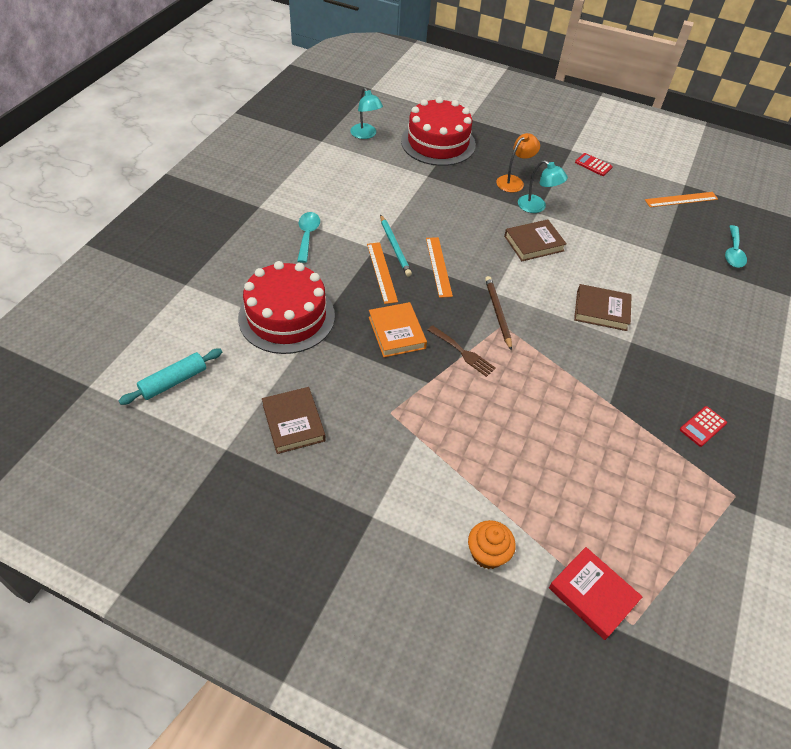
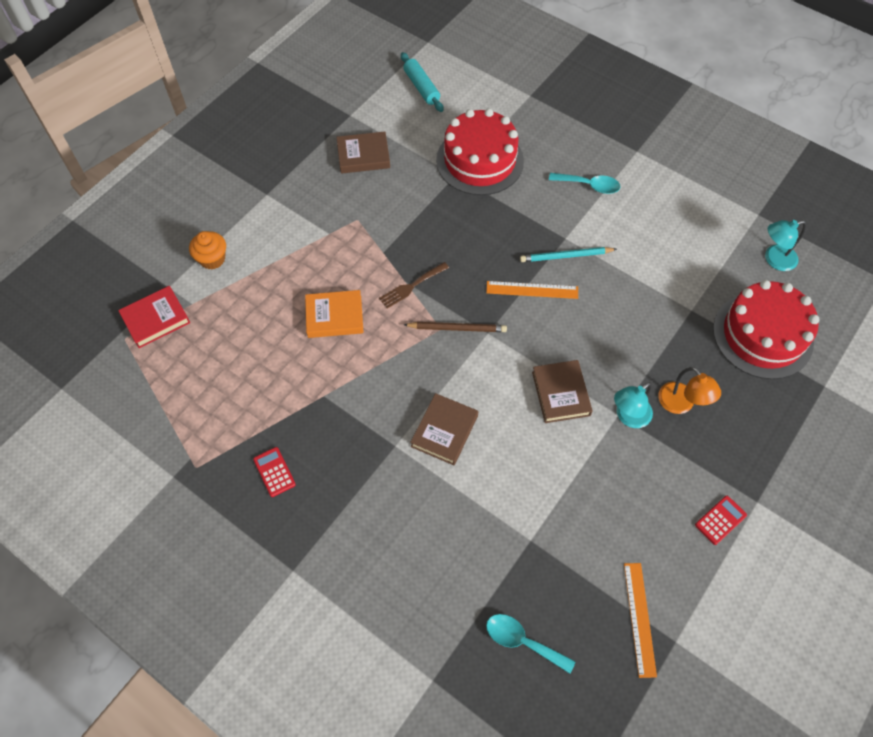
camera: 105 degrees right, 10 degrees up
(382, 272) = (529, 239): orange ruler -> none
(396, 332) = (446, 238): orange book -> orange book (334, 316)

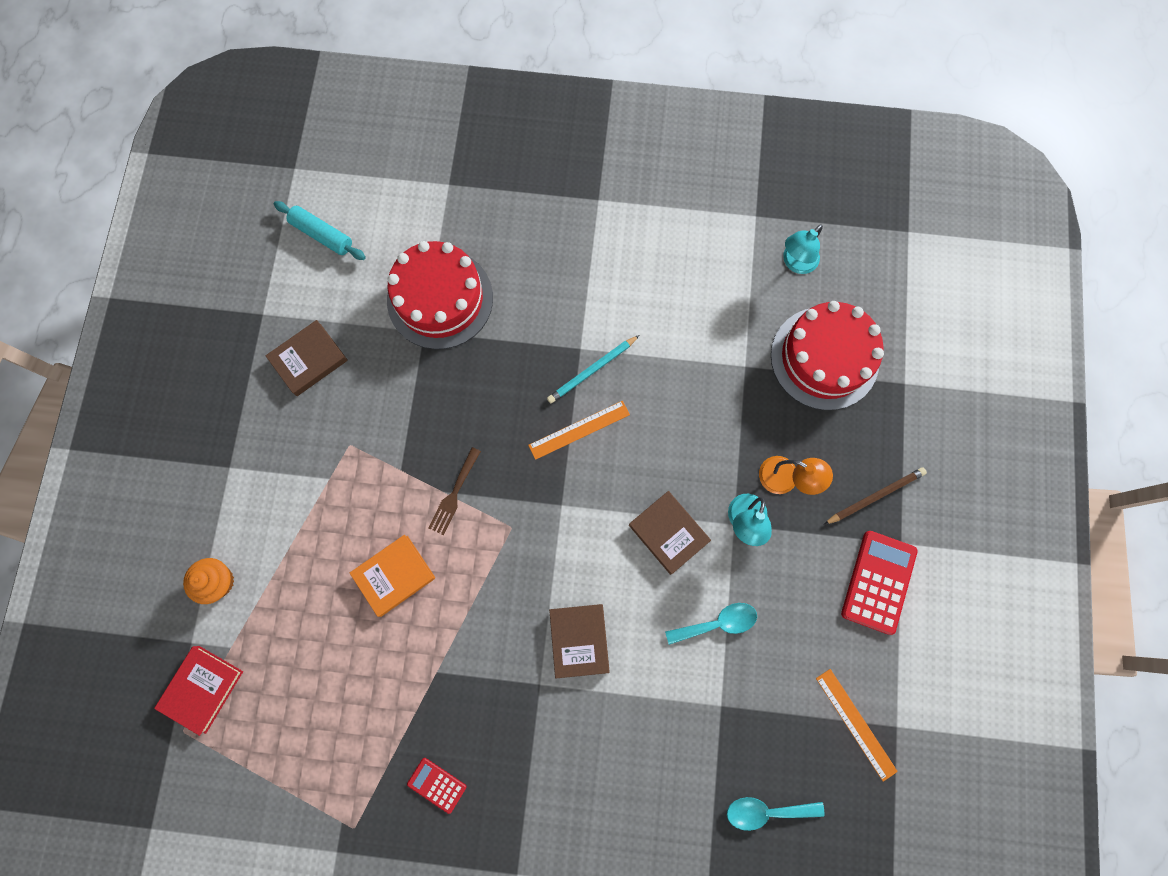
camera: 30 degrees left, 15 degrees up
(457, 328) = (528, 517): brown pencil -> brown pencil (875, 496)
(589, 185) = (571, 270): turquoise spoon -> turquoise spoon (717, 623)
(720, 520) = (878, 582): red calculator -> red calculator, size x1.84

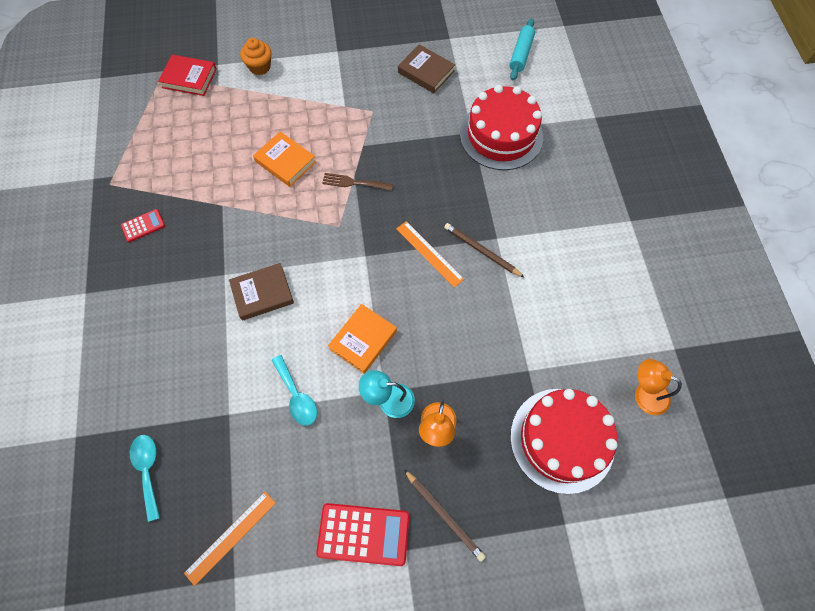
camera: 75 degrees right, 10 degrees down
(437, 785) = (143, 225): red calculator -> red calculator turned 45 degrees clockwise
(592, 370) = (481, 251): turquoise pencil -> brown pencil
(668, 533) = (363, 340): brown book -> orange book
(795, 263) = (644, 394): turquoise lamp -> orange lamp

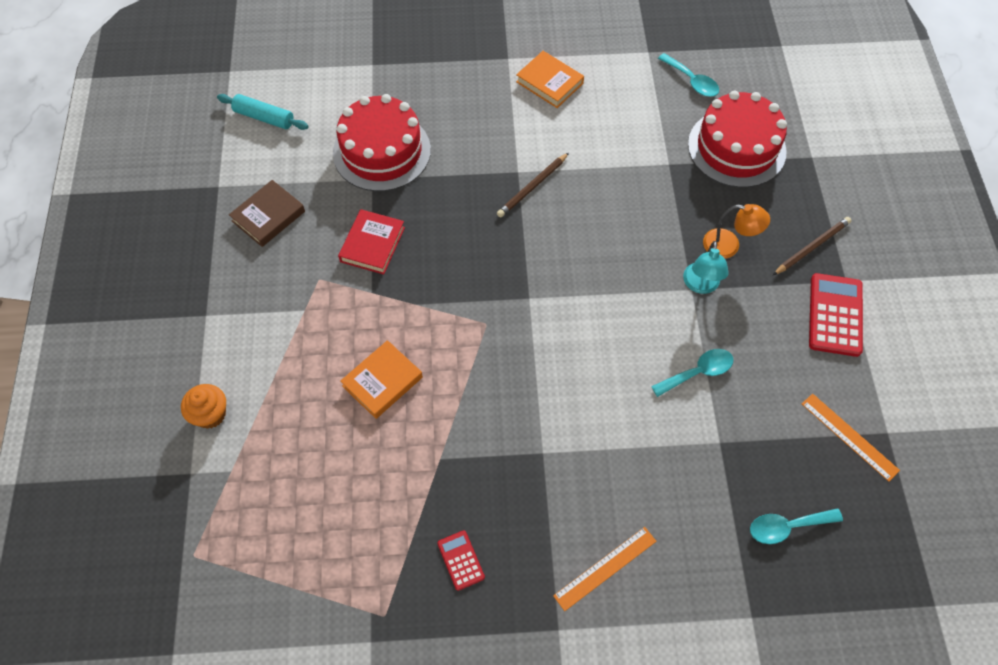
camera: 85 degrees left, 5 degrees down
(189, 78) = (208, 513): red book -> red book (372, 244)
(262, 293) = (571, 408): brown book -> none
(354, 182) = (426, 304): brown fork -> none
(363, 340) = (633, 305): orange book -> orange book (549, 82)
(429, 253) = (531, 235): orange ruler -> orange ruler (605, 568)
(644, 394) = (692, 81): orange lamp -> turquoise spoon

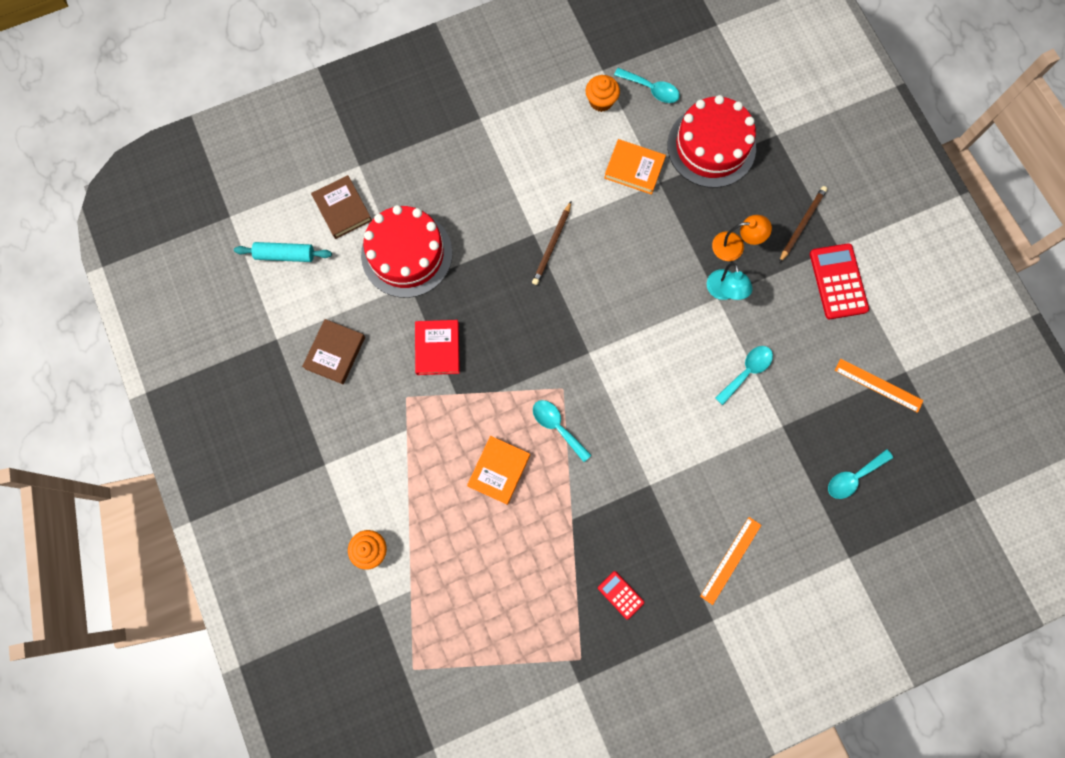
camera: 20 degrees left, 15 degrees up
(338, 95) = (342, 209): none -> brown book
(464, 359) = (557, 427): none -> turquoise spoon
(549, 82) = (527, 132): orange book -> orange book (634, 169)
(636, 77) = (601, 101): none -> orange cupcake

